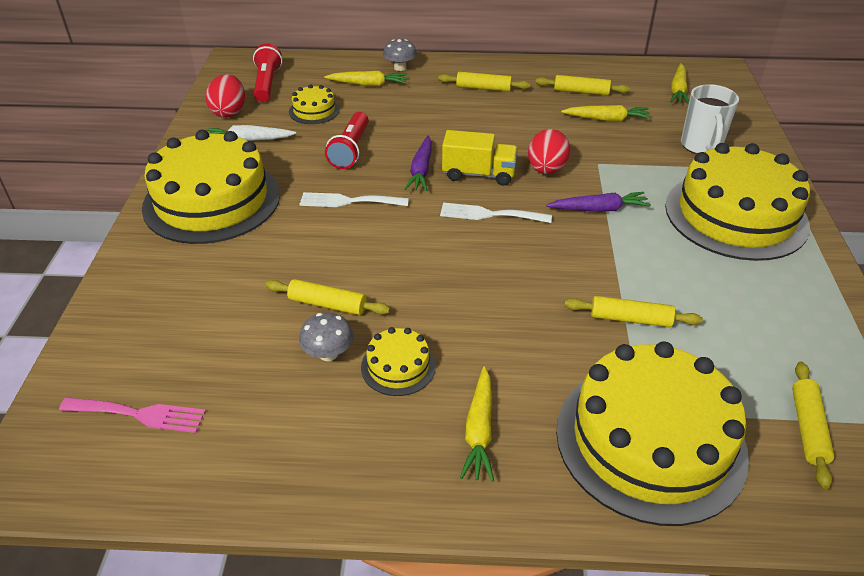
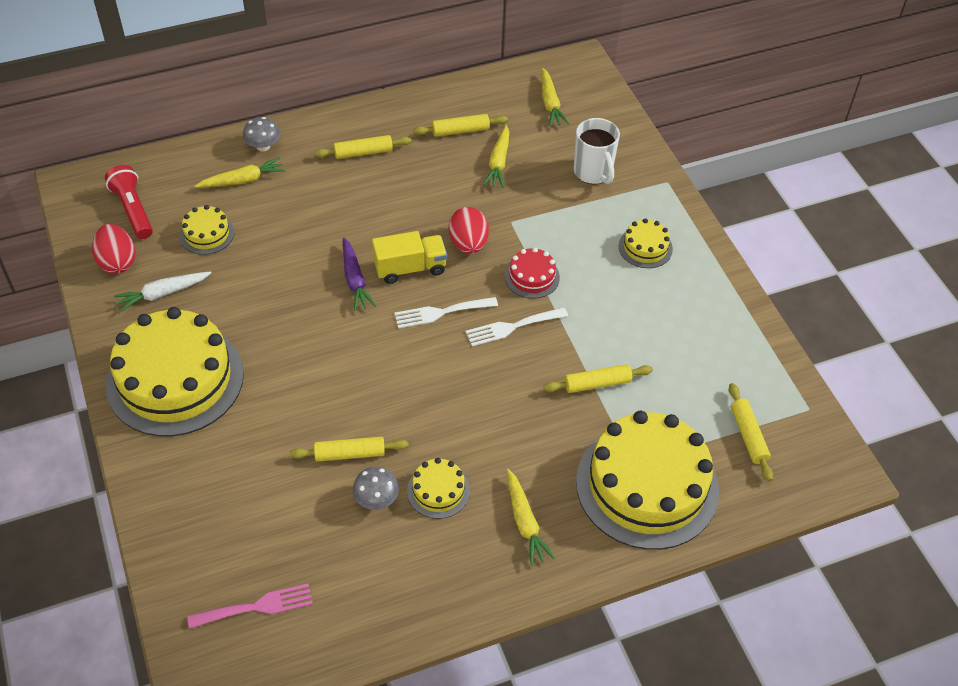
camera: 25 degrees left, 10 degrees up
(348, 201) = (306, 338): white fork -> white fork (512, 327)
(350, 150) = (273, 275): red flashlight -> none
(599, 209) = (532, 277): purple carrot -> red cake
(607, 119) = (498, 162): yellow carrot -> yellow carrot turned 120 degrees clockwise
(735, 215) = (645, 247): yellow cake -> yellow cake, size x0.44

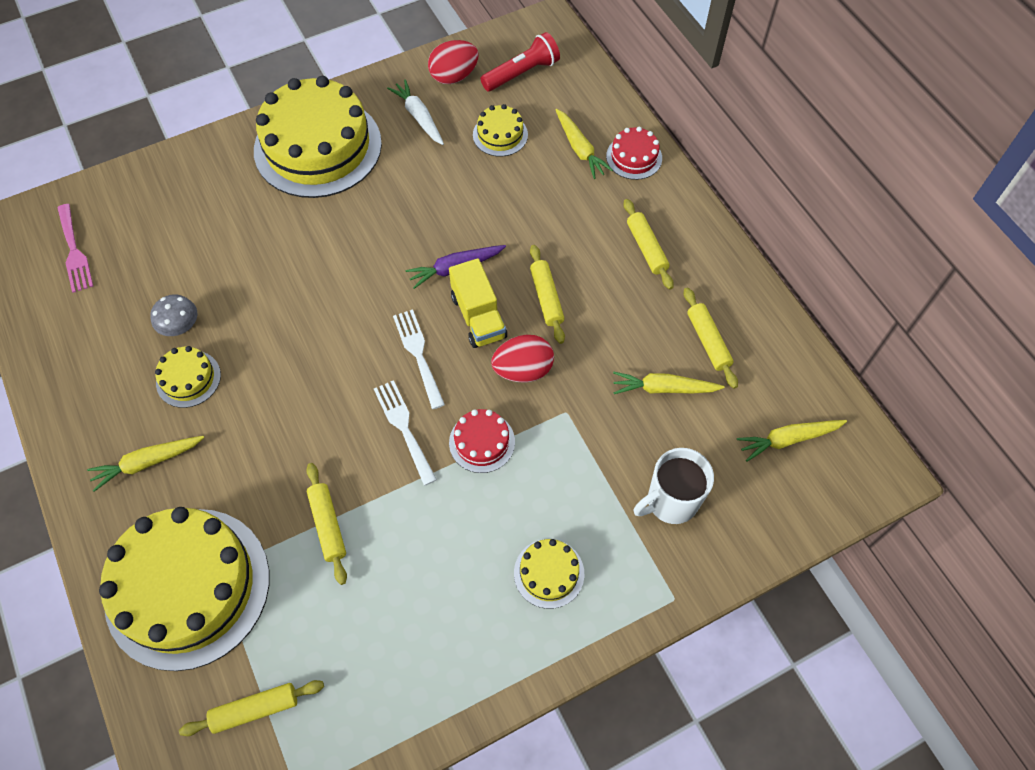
camera: 85 degrees right, 10 degrees up
(263, 146) = (634, 157): grey mushroom -> red cake
(350, 454) = (233, 297): yellow rolling pin -> yellow rolling pin (546, 298)

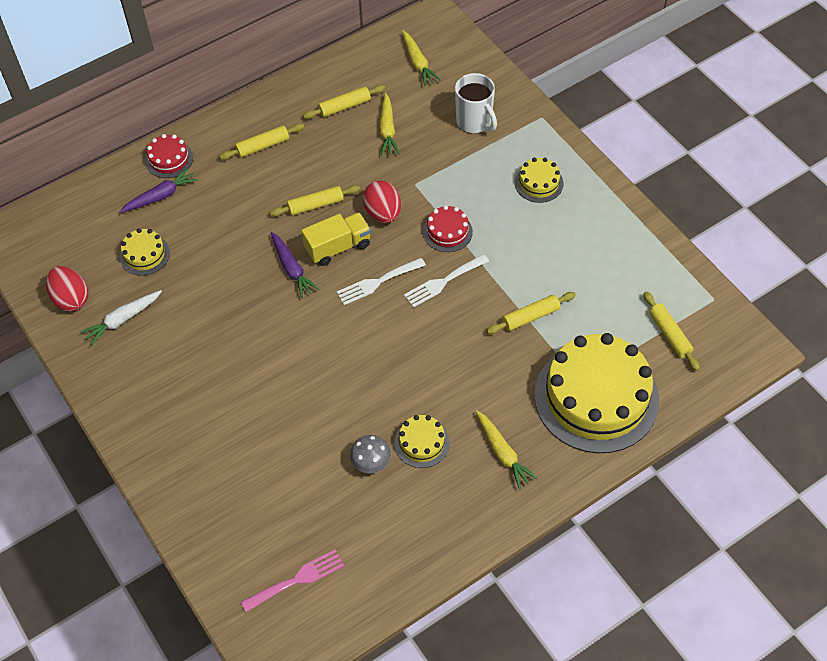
camera: 95 degrees left, 5 degrees down
(318, 147) = (160, 396): yellow cake -> none
(522, 73) = (69, 246): red flashlight -> none
(580, 149) = (160, 196): yellow carrot -> purple carrot

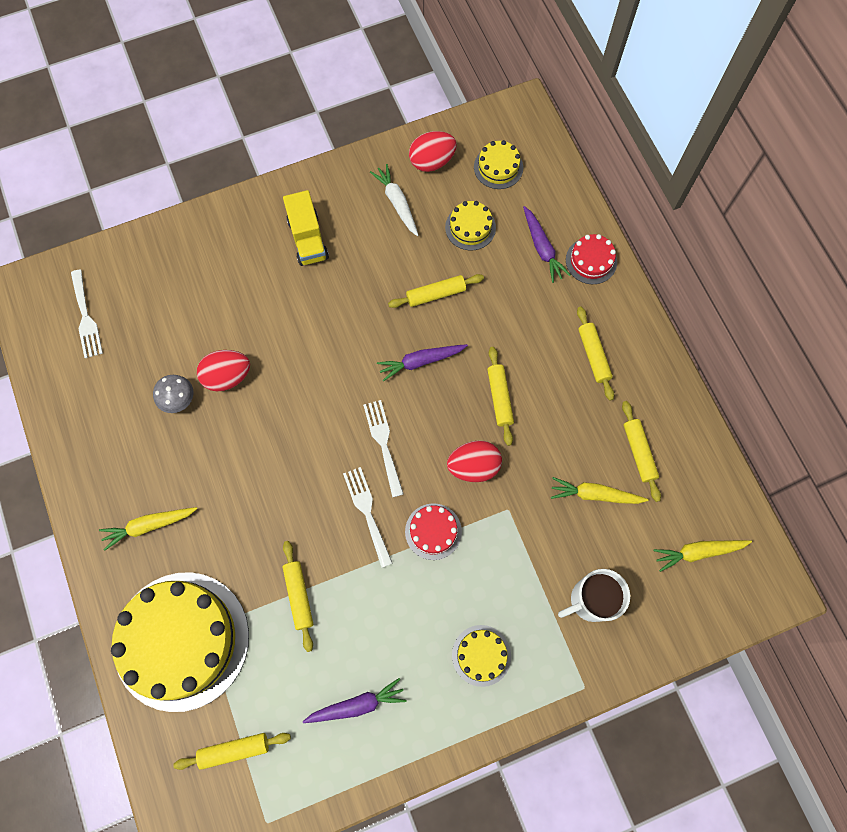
camera: 100 degrees right, 15 degrees up
(220, 269) = (436, 294): none -> yellow rolling pin
(297, 579) = (86, 318): pink fork -> white fork
(338, 247) = (438, 411): yellow truck -> yellow truck (308, 239)
(338, 424) = (227, 376): none -> red egg
(421, 443) = (184, 450): yellow cake -> yellow cake (498, 167)
(604, 257) = (357, 705): none -> purple carrot

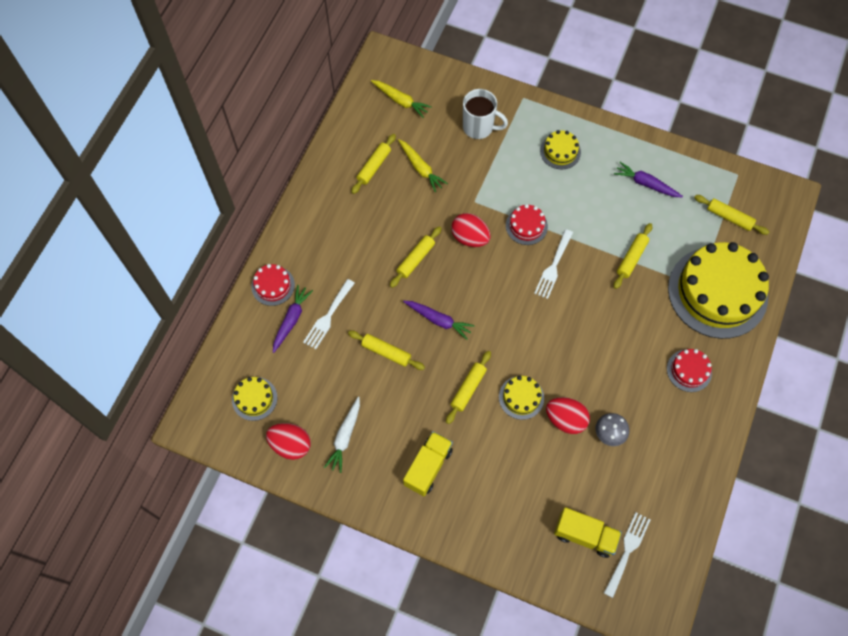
camera: 135 degrees left, 5 degrees down
(132, 299) = (584, 535): none -> yellow truck
(149, 526) = (689, 370): yellow carrot -> red cake
(383, 443) = (508, 294): white fork -> white fork (328, 317)
(470, 227) = (318, 375): yellow cake -> yellow cake (521, 397)
(593, 355) = (337, 233): yellow rolling pin -> yellow rolling pin (468, 389)

